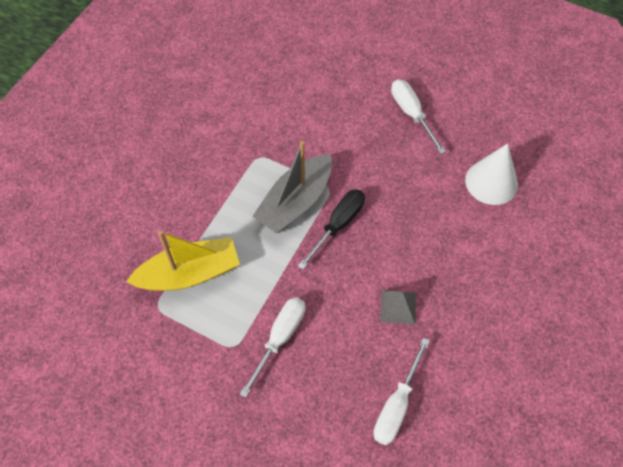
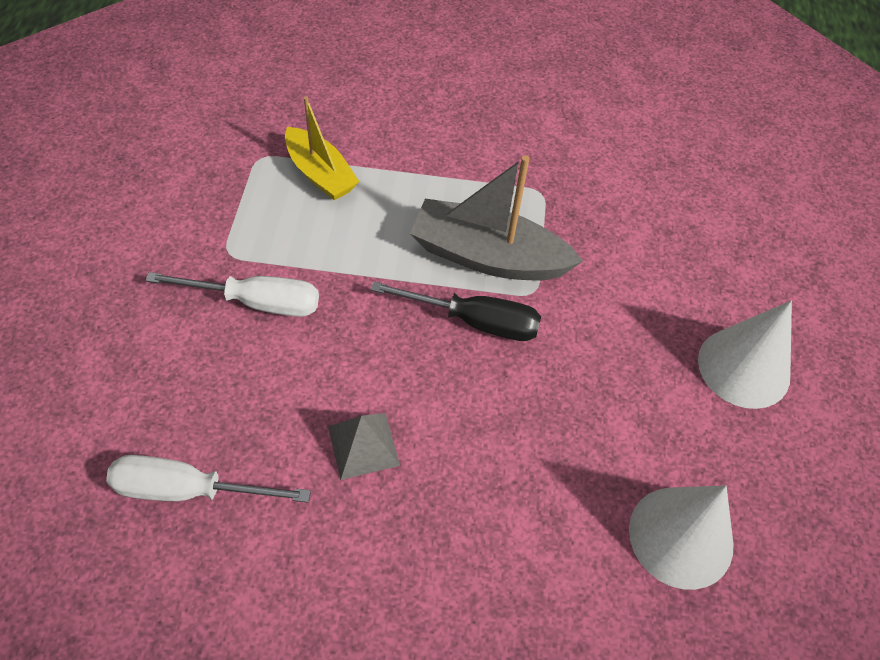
camera: 65 degrees right, 5 degrees down
(189, 273) = (320, 174): yellow boat -> yellow boat, size x0.66
(411, 114) = (744, 367): white screwdriver -> white cone

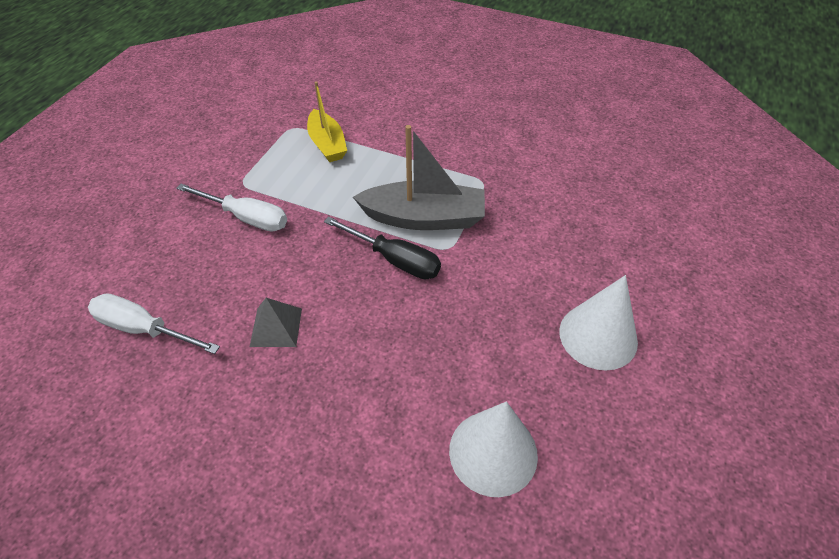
camera: 20 degrees right, 5 degrees down
(488, 257) = (424, 218): grey boat -> grey boat turned 150 degrees clockwise

